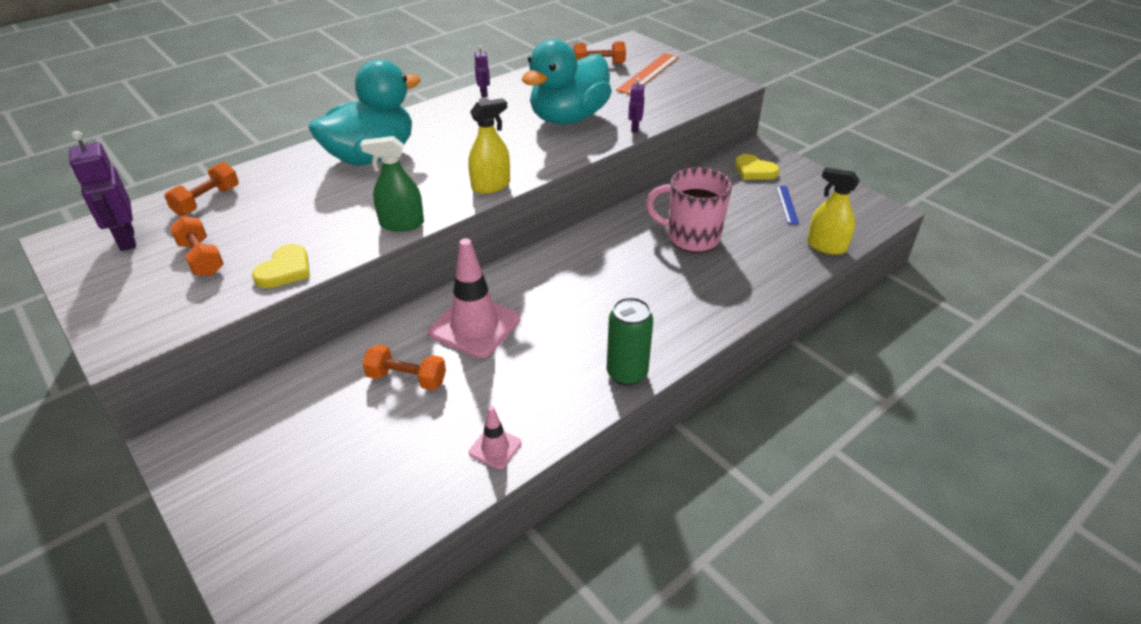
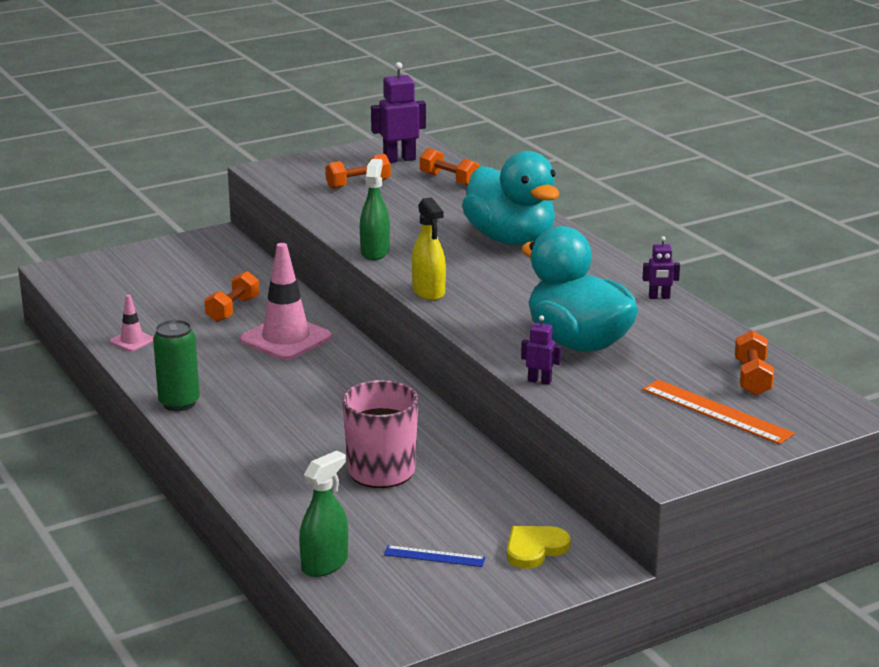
camera: 100 degrees right, 15 degrees down
(285, 270) = (326, 211): yellow heart -> none
(826, 246) = (325, 564): yellow spray bottle -> green spray bottle

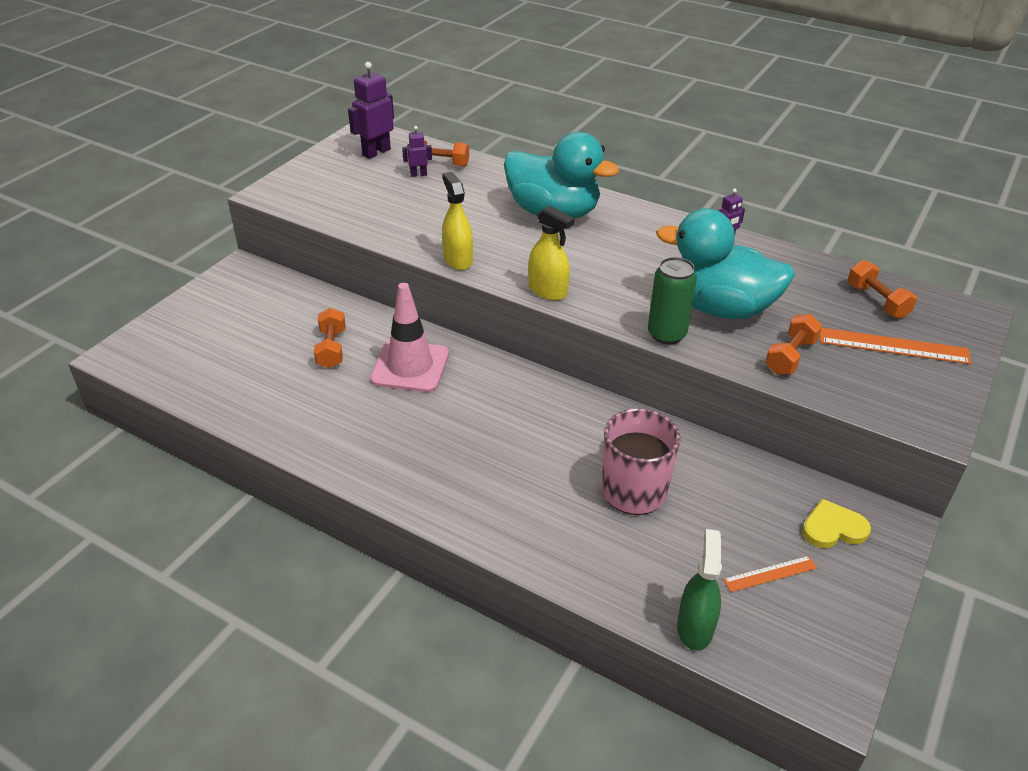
camera: 30 degrees left, 15 degrees up
(132, 341) = (268, 419): pink traffic cone -> none
(179, 403) = (382, 480): green can -> green can (666, 334)
(358, 184) = (367, 188): orange dumbbell -> orange dumbbell (790, 356)
(375, 252) = (458, 260): green spray bottle -> yellow spray bottle
(434, 556) = (770, 574): blue ruler -> orange ruler
(534, 549) = (833, 528): yellow heart -> yellow heart turned 60 degrees clockwise
(539, 381) = (737, 361): purple robot -> purple robot (418, 174)

